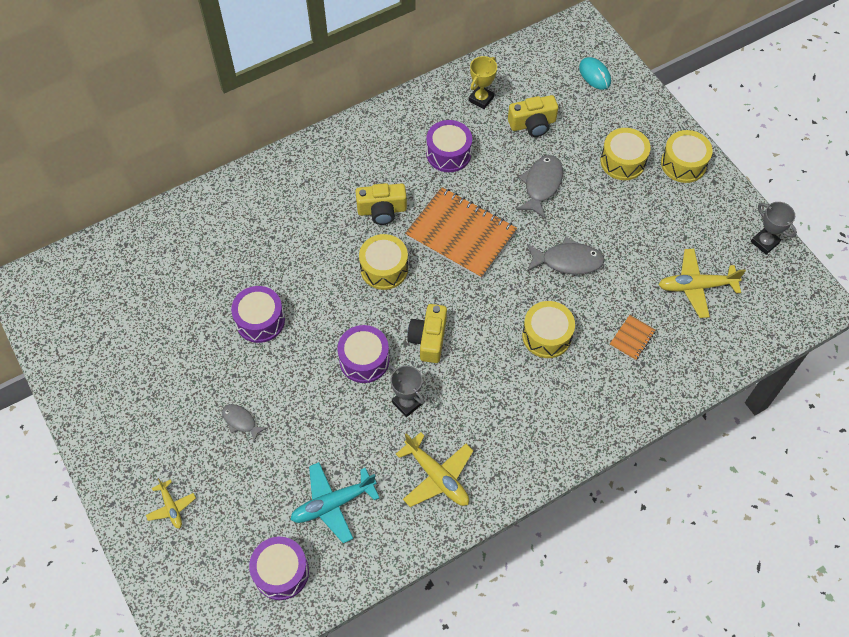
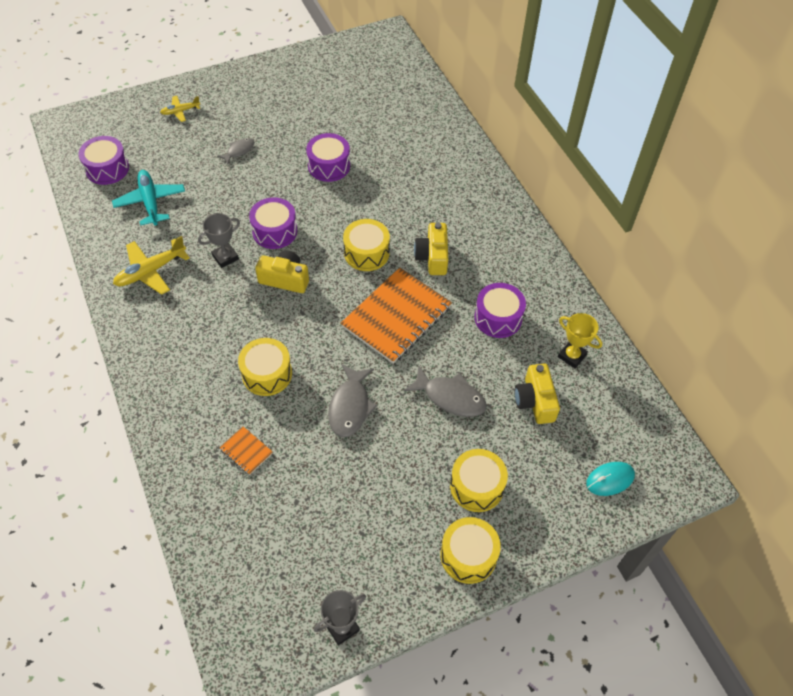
camera: 95 degrees right, 5 degrees down
(696, 286) = (295, 531): yellow plane -> none

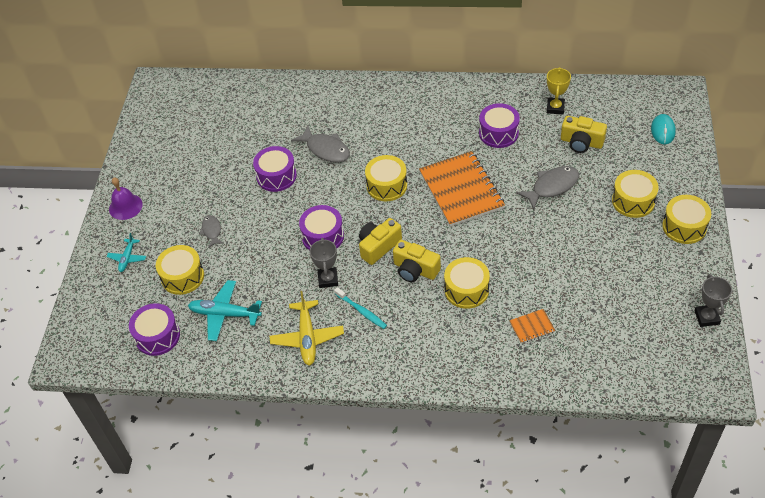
camera: 55 degrees left, 5 degrees down
(178, 155) = (182, 277): none -> yellow drum
(180, 111) = (127, 258): yellow plane -> turquoise plane
(200, 299) = (361, 311): none -> turquoise toothbrush
(235, 83) = (125, 206): none -> purple bell
(350, 407) = (527, 248): grey fish -> grey fish (326, 149)
(432, 257) = (418, 147): yellow camera -> yellow camera (415, 270)
(572, 356) = (555, 108): yellow trophy -> yellow trophy turned 60 degrees counterclockwise

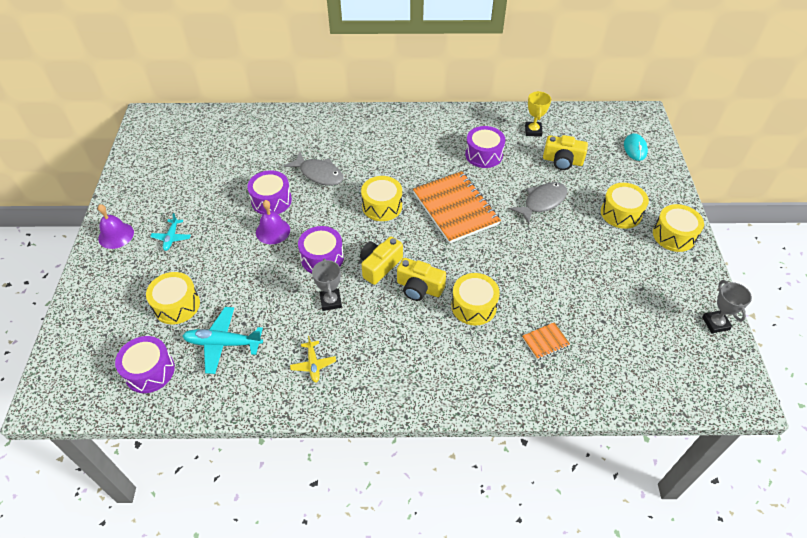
camera: 10 degrees left, 0 degrees up
(127, 258) = (117, 288): turquoise plane -> turquoise plane (171, 238)
(212, 231) = (207, 257): grey fish -> none
(276, 207) = (273, 231): none -> purple bell
(307, 337) = (313, 364): yellow plane -> yellow plane, size x0.58
(361, 311) = (368, 333): turquoise toothbrush -> none

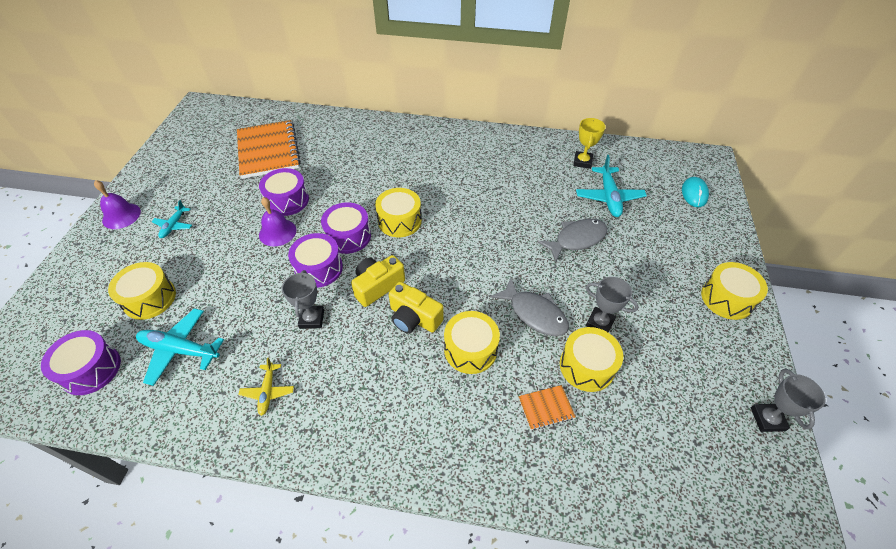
camera: 10 degrees right, 0 degrees up
(319, 174) = (345, 179): grey fish -> grey fish (534, 313)
(455, 208) = (478, 233): orange notebook -> orange notebook (268, 151)
(484, 155) = (523, 180): purple drum -> purple drum (348, 236)
(562, 161) = (609, 197): yellow camera -> turquoise plane
(575, 269) = (599, 323): none -> grey trophy
(621, 213) = (666, 264): yellow drum -> yellow drum (587, 366)

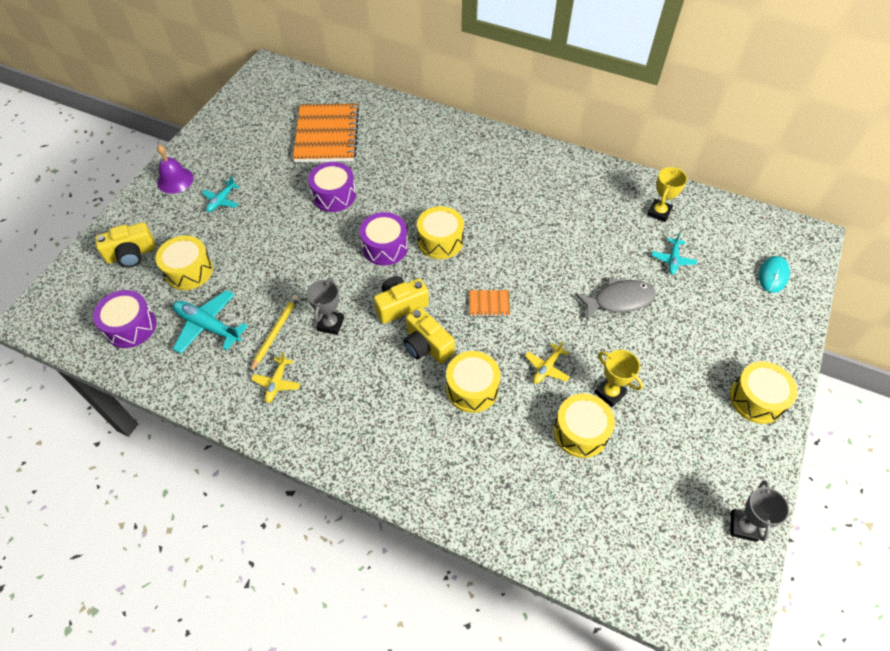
camera: 15 degrees right, 5 degrees up
(82, 295) = (131, 254): none -> yellow camera
(255, 340) = (275, 332): none -> yellow pencil
(277, 232) = (317, 228): purple bell -> none
(319, 268) = (348, 274): purple drum -> none
(534, 313) = (547, 368): grey fish -> yellow plane
(546, 408) = (526, 460): orange notebook -> orange notebook (489, 304)
(599, 323) = (610, 393): grey trophy -> yellow trophy
(609, 197) = (673, 260): turquoise plane -> turquoise plane, size x0.58

